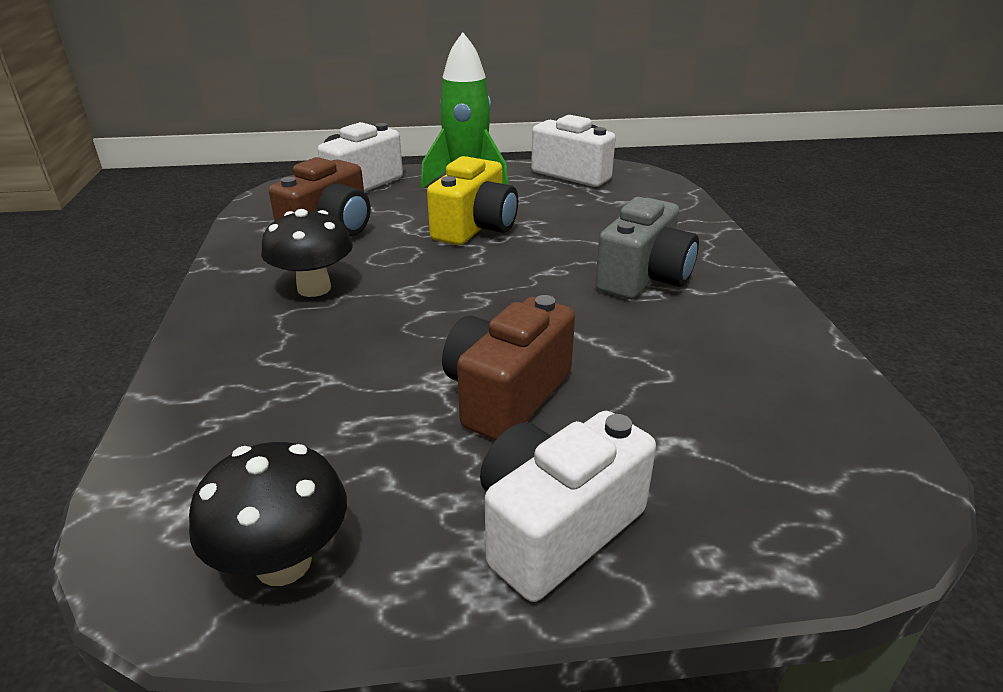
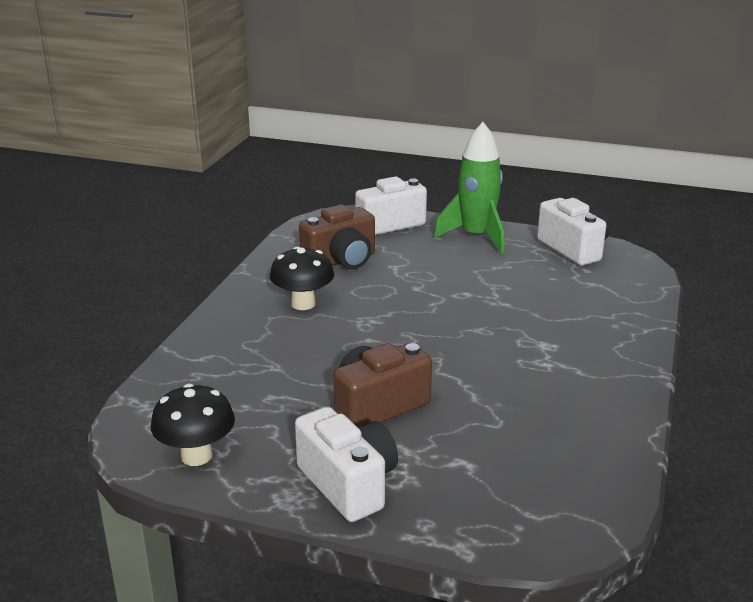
camera: 25 degrees right, 5 degrees down
(475, 228) = (449, 282): yellow camera -> none
(555, 528) = (348, 484): white camera -> white camera turned 75 degrees clockwise
(644, 278) = (547, 352): grey camera -> none

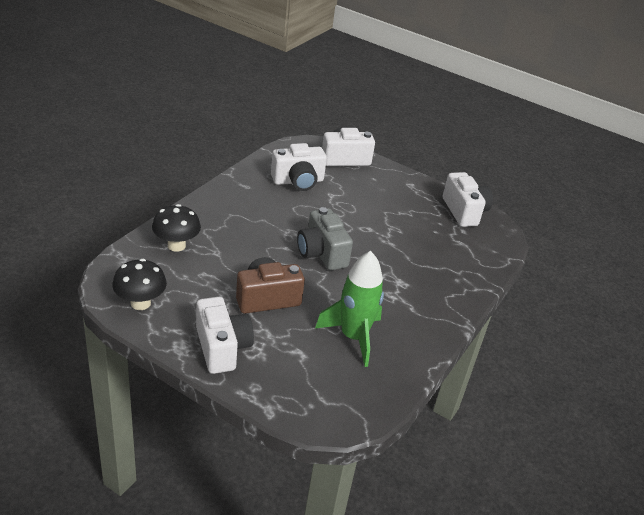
camera: 10 degrees right, 10 degrees up
(303, 304) = (256, 209): black mushroom -> black mushroom (176, 245)
(341, 260) = (298, 181): brown camera -> white camera
(421, 335) = (322, 253): none -> grey camera
(476, 237) = (401, 184): green rocket -> green rocket (353, 337)

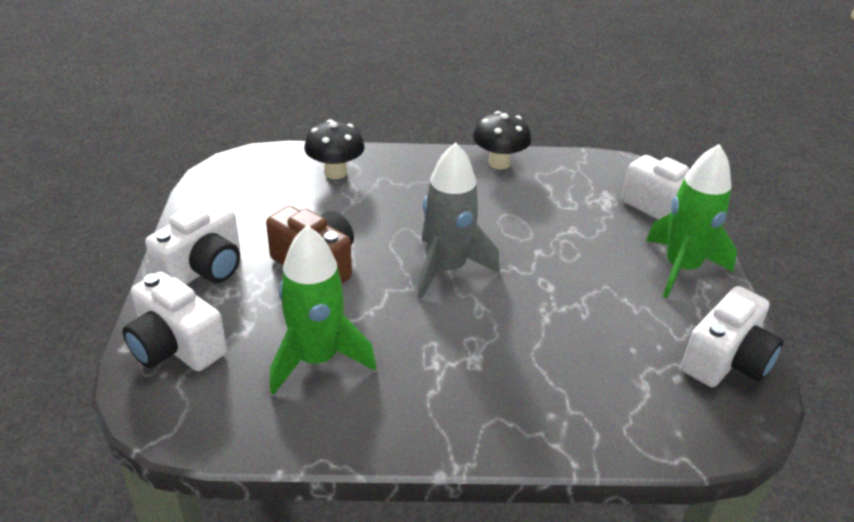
camera: 60 degrees right, 0 degrees up
(140, 303) = (224, 192): black mushroom -> black mushroom (499, 163)
(298, 181) = (560, 196): white camera -> white camera (175, 347)
(322, 253) = (447, 269): grey camera -> grey rocket
(394, 183) = (681, 268): none -> green rocket

